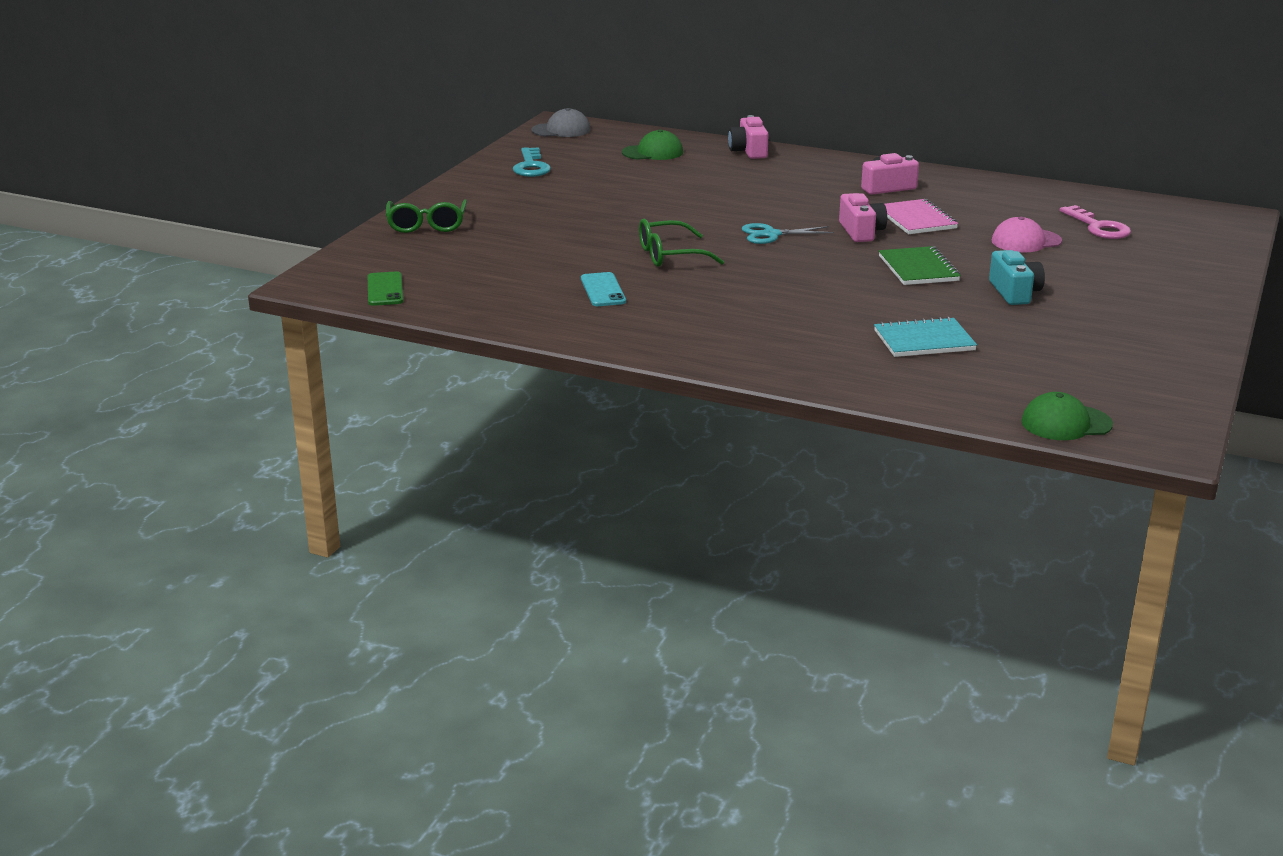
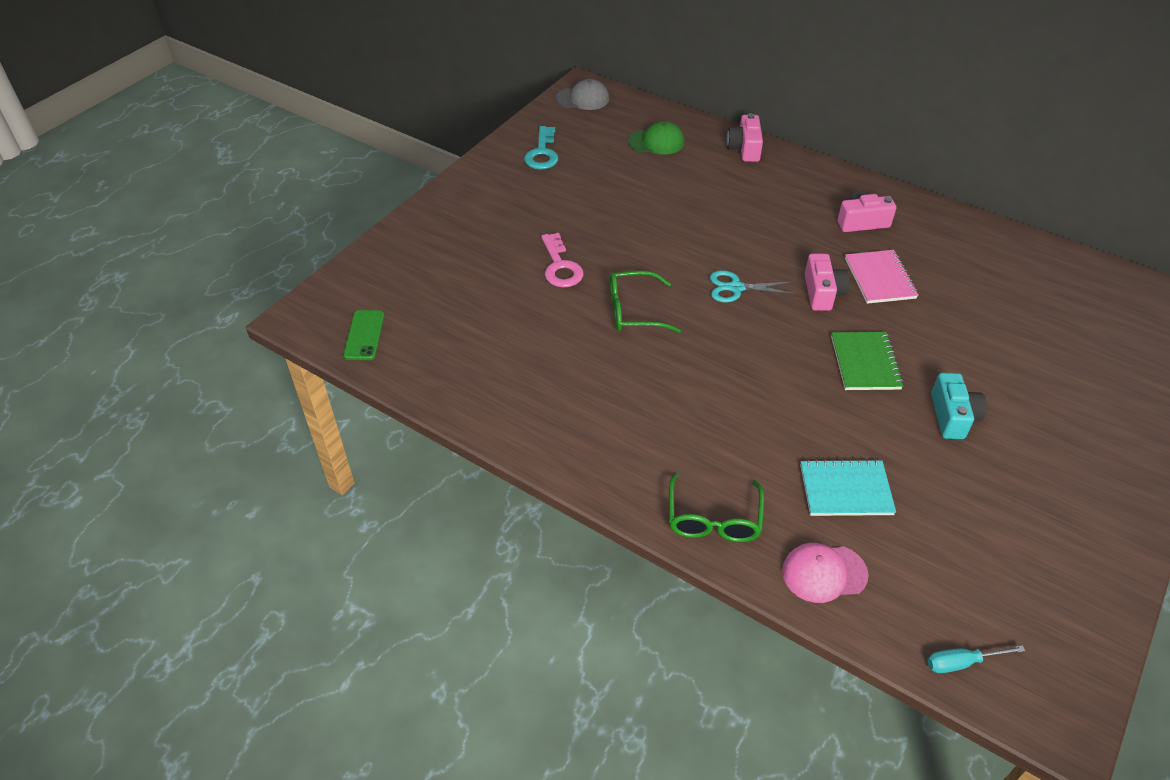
camera: 10 degrees right, 20 degrees up
(427, 225) = (428, 236): green glasses -> green glasses (713, 519)
(603, 290) = (558, 361): turquoise phone -> none
(1026, 241) = (980, 328): pink cap -> pink cap (824, 573)
(1066, 423) = (961, 663): green cap -> turquoise screwdriver
(1098, 227) = (1058, 313): pink key -> pink key (560, 267)

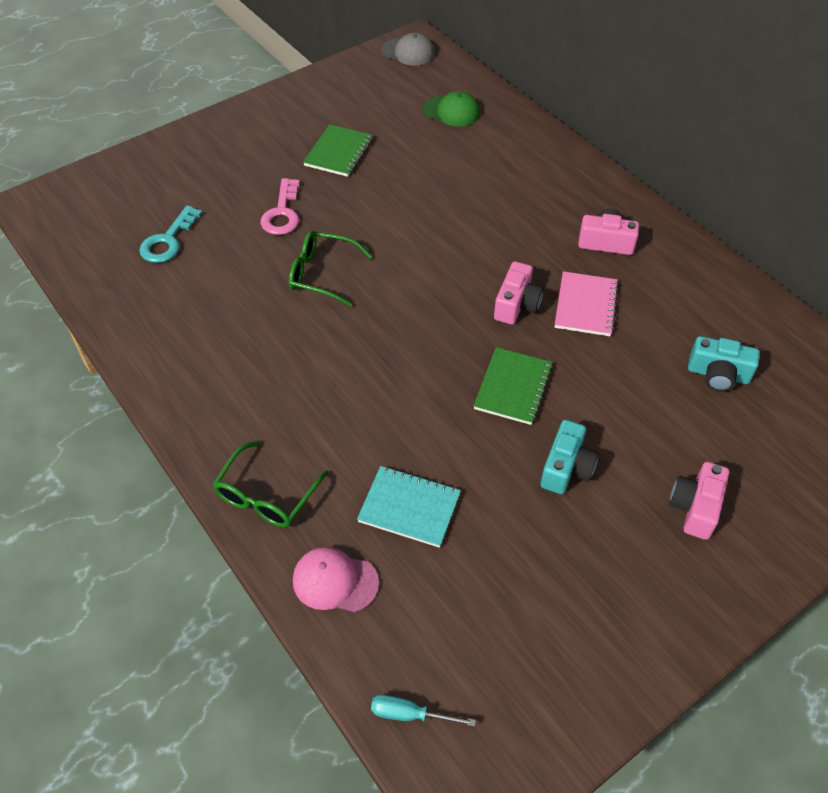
camera: 20 degrees right, 5 degrees up
(364, 335) = (73, 233): green phone -> none
(542, 153) = (335, 98): turquoise key -> turquoise key (168, 241)
(577, 200) = (338, 152): none -> green notebook
(736, 288) = (434, 277): turquoise scissors -> none
(744, 148) = (535, 138): pink camera -> pink camera (695, 507)
(1020, 306) = (718, 374): none -> turquoise camera

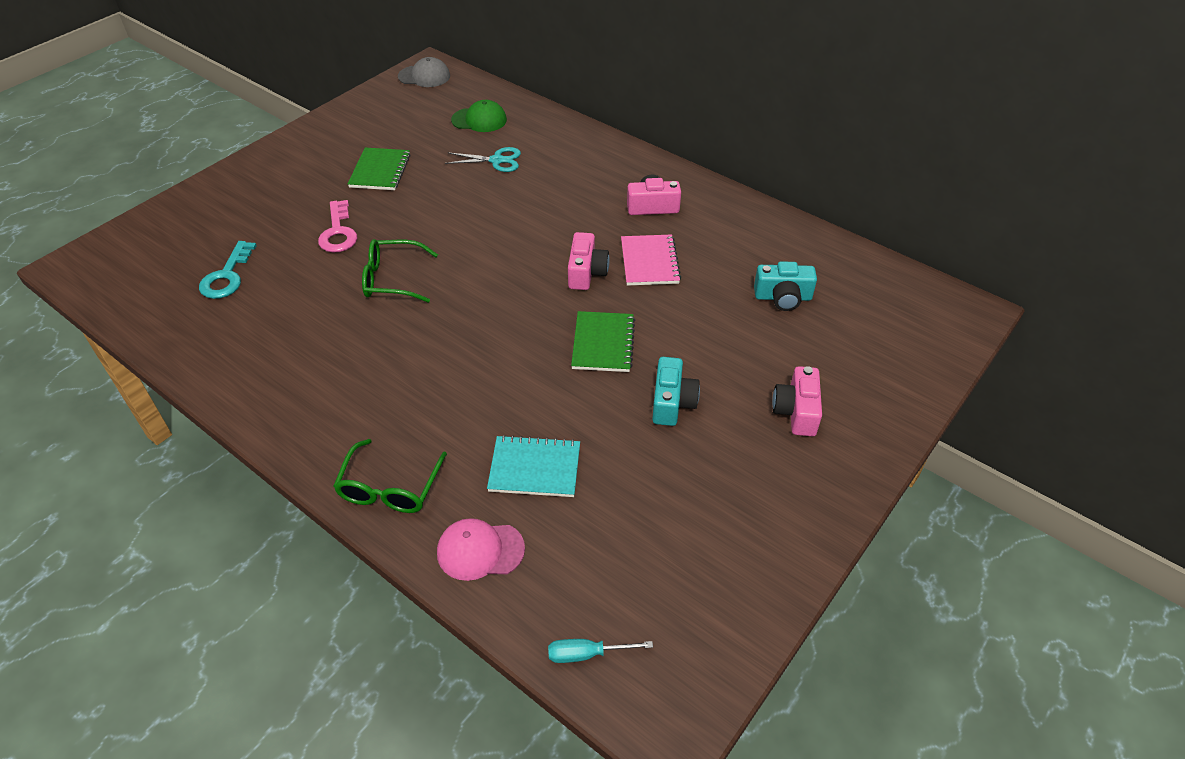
camera: 15 degrees left, 5 degrees down
(457, 161) = (497, 160): none -> turquoise scissors

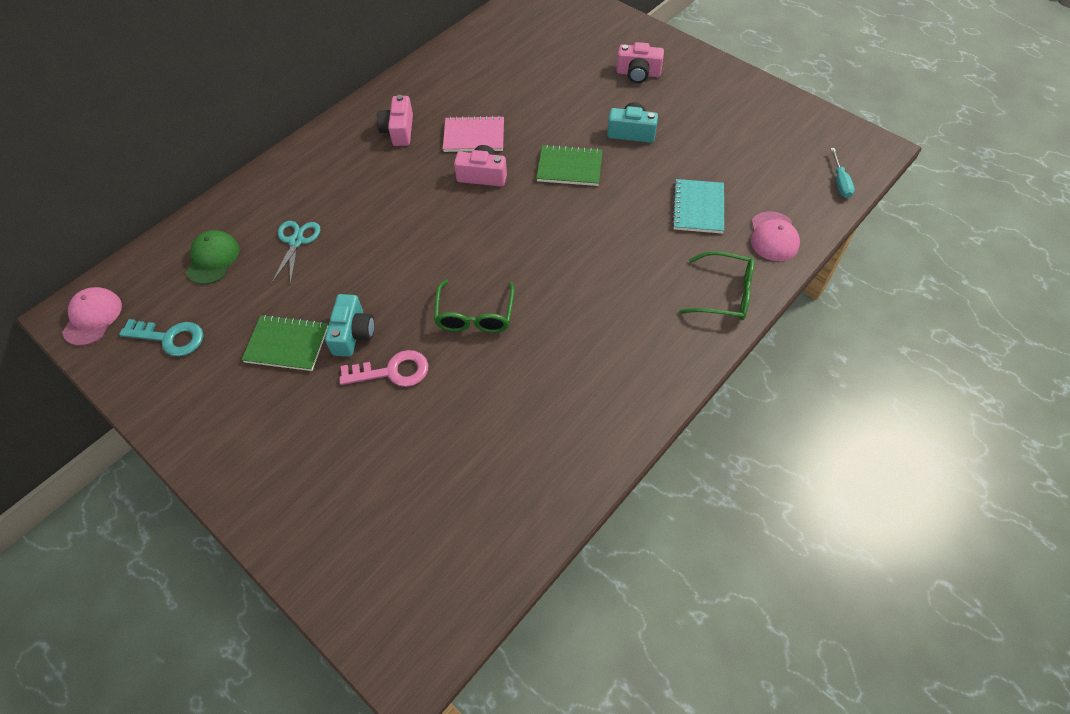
camera: 85 degrees left, 10 degrees up
(227, 276) = (453, 470): turquoise key -> turquoise key (170, 338)
(424, 76) = (93, 317): grey cap -> pink cap
(783, 297) = (524, 67): turquoise camera -> turquoise camera (353, 334)

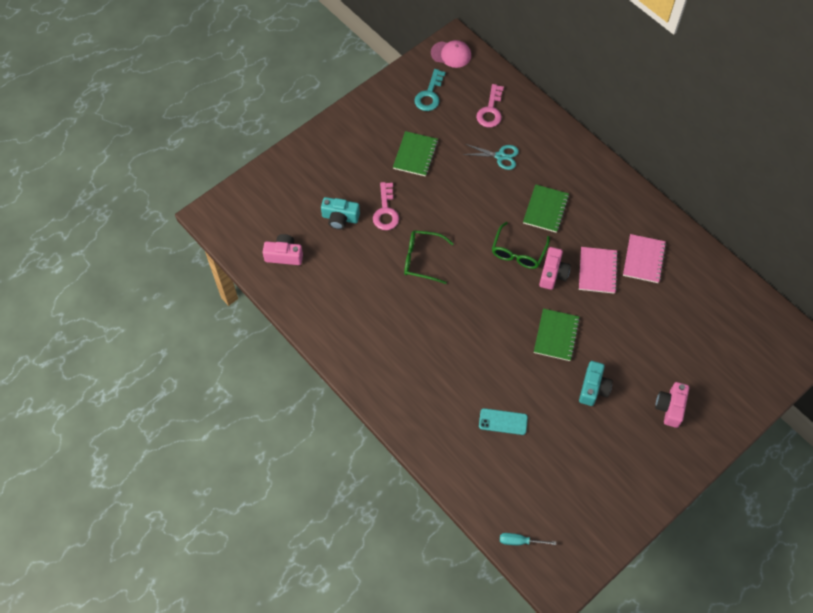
camera: 95 degrees right, 5 degrees up
(213, 259) = (490, 110): green cap -> pink key
(353, 334) = (418, 190): turquoise camera -> turquoise camera (340, 218)
(385, 188) = (545, 209): none -> green notebook
(399, 130) = (607, 219): pink camera -> pink camera (284, 255)
(454, 99) = (643, 259): none -> pink notebook
(698, 208) = (503, 421): turquoise notebook -> turquoise phone
(725, 294) = (417, 421): green glasses -> green glasses (518, 252)
(773, 236) = (467, 470): pink cap -> none

